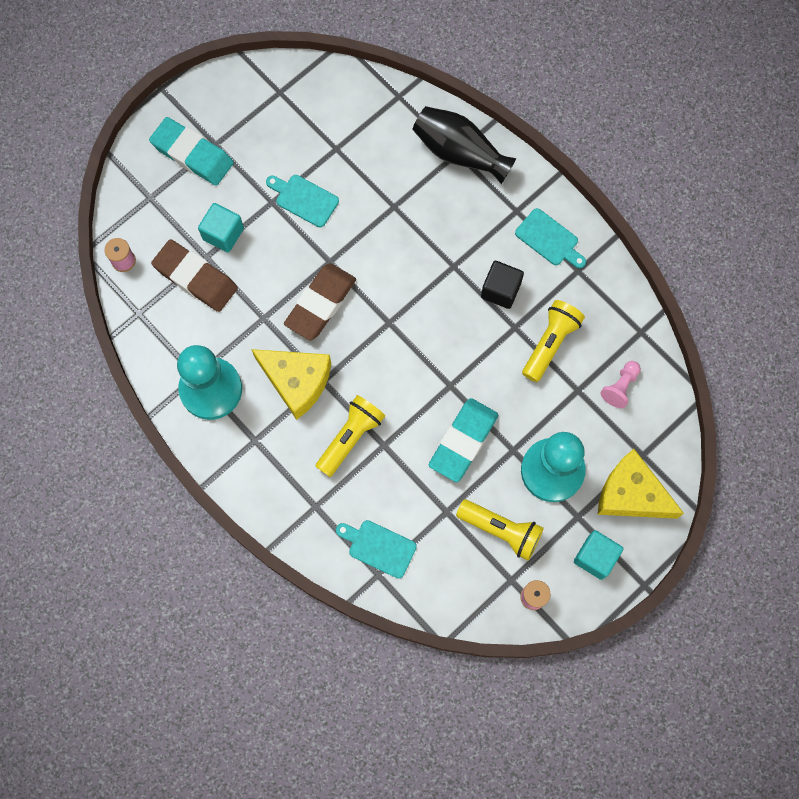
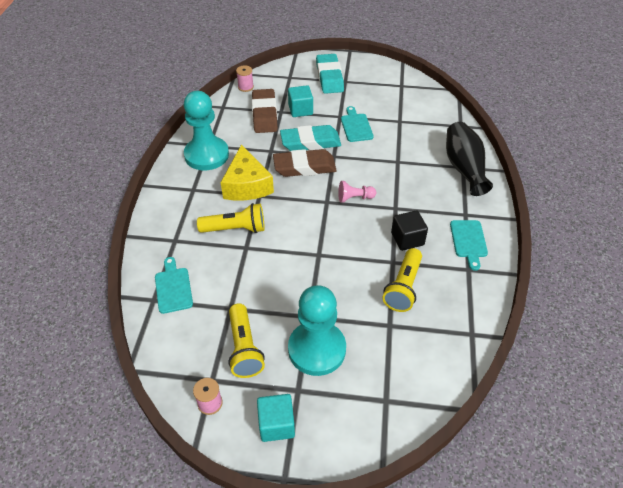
camera: 50 degrees right, 25 degrees down
(463, 441) = (288, 285): turquoise eraser -> turquoise eraser (310, 142)
(550, 343) = (403, 287): yellow flashlight -> yellow flashlight turned 120 degrees clockwise
(620, 387) = (419, 349): pink pawn -> pink pawn (354, 198)
(631, 494) = (348, 414): yellow cheese -> none

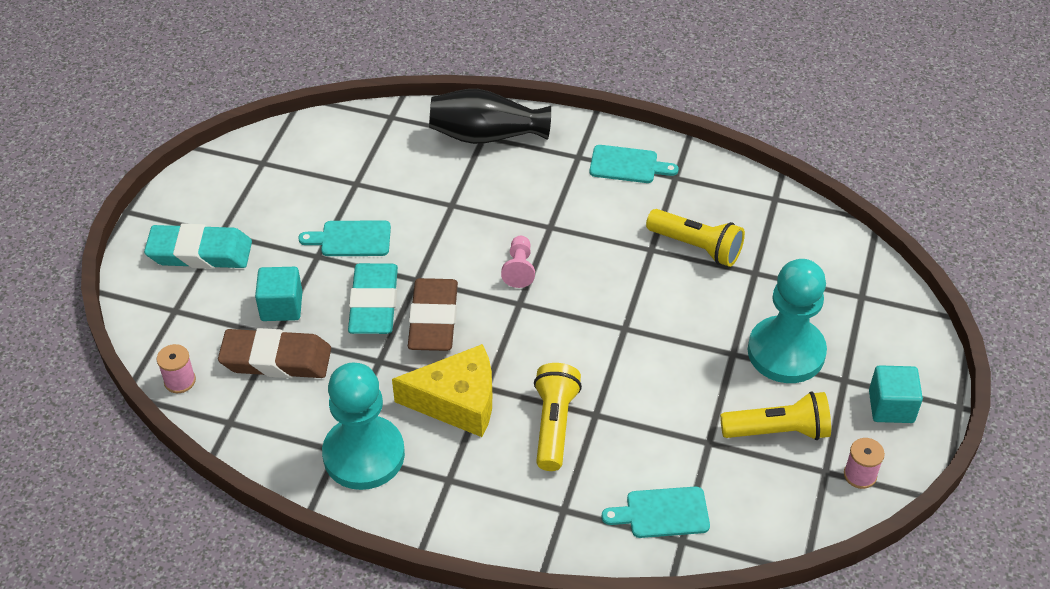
camera: 80 degrees left, 0 degrees up
(407, 239) = (612, 226): black cube -> none

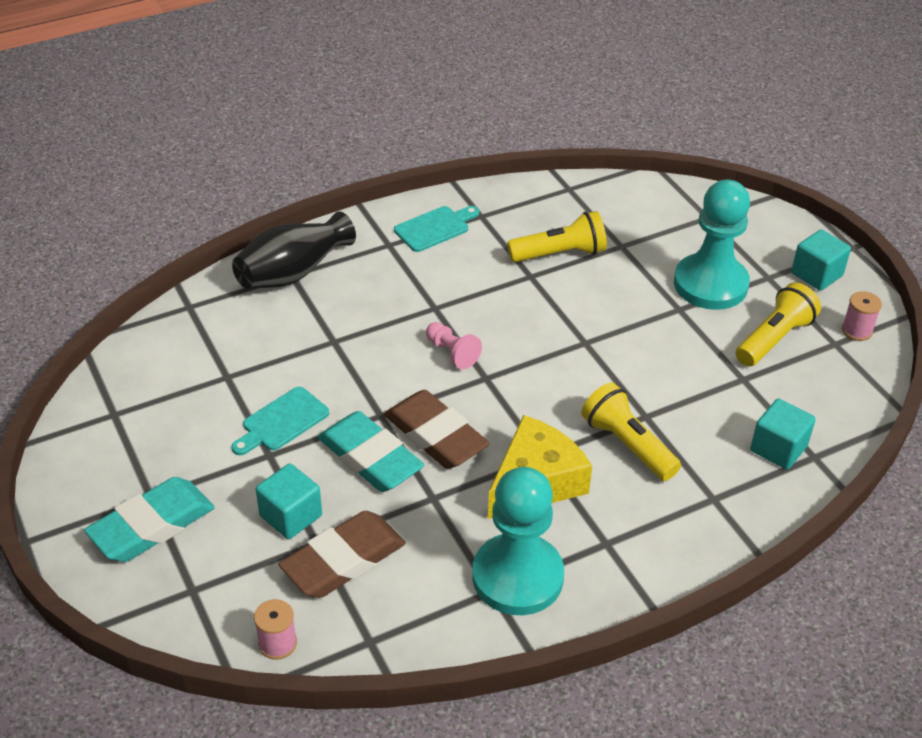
camera: 45 degrees left, 5 degrees down
(662, 513) = (778, 448): turquoise cutting board -> turquoise cube

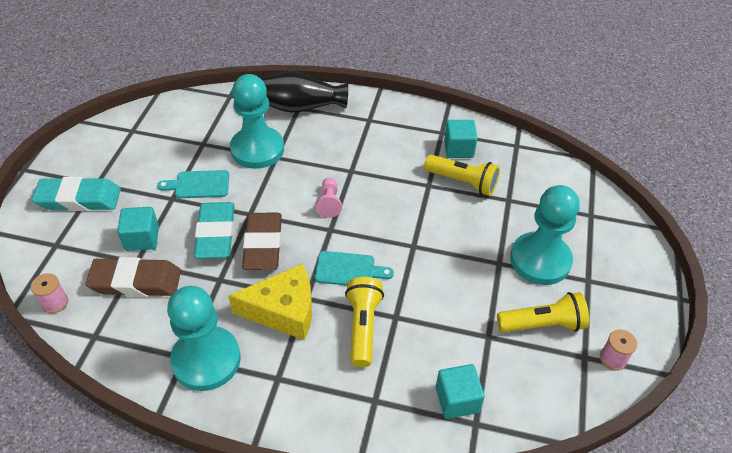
camera: 40 degrees right, 5 degrees up
(302, 345) = (257, 149): none -> turquoise pawn
(435, 228) = (406, 125): turquoise cutting board -> turquoise cutting board (349, 270)
(816, 274) = (627, 300): turquoise cube -> turquoise cube (458, 149)

